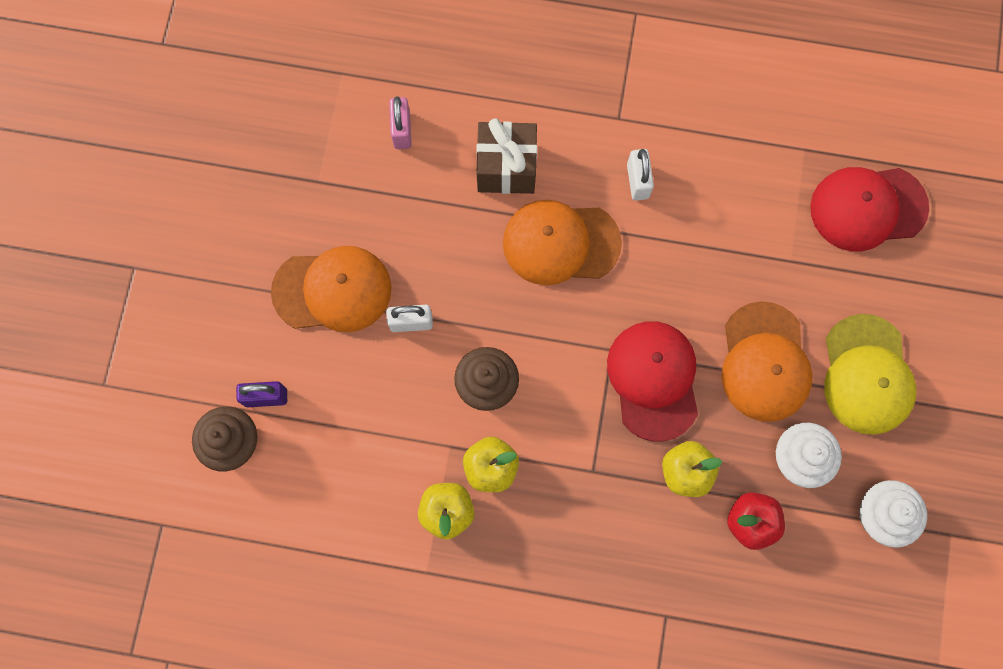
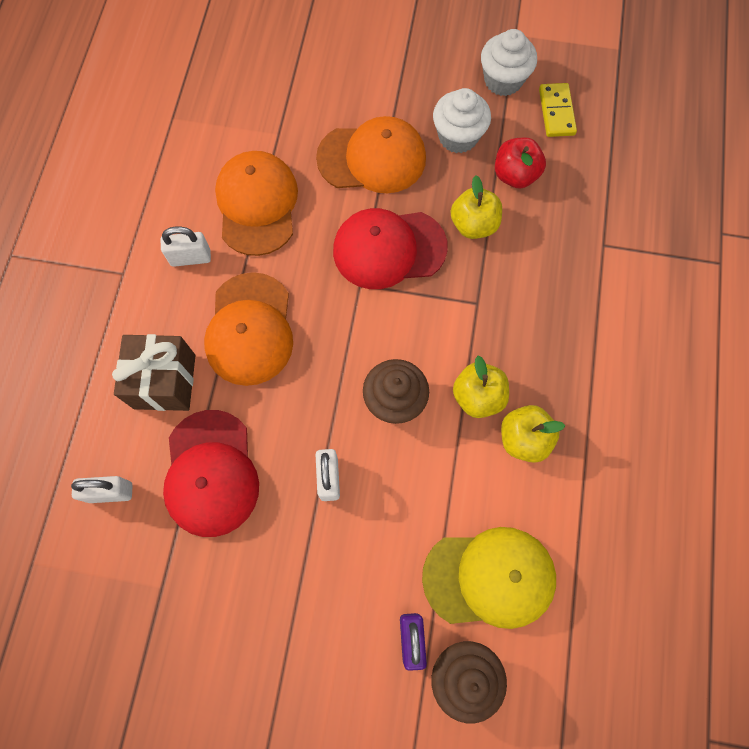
camera: 90 degrees left, 5 degrees down
(332, 290) = (290, 566): orange cap -> orange cap (257, 204)
(402, 130) = (110, 492): pink padlock -> white padlock
(840, 577) = (556, 112): none -> yellow domino
(867, 208) = (232, 73): red cap -> red cap (211, 473)
(867, 375) = (383, 83): yellow cap -> yellow cap (489, 577)

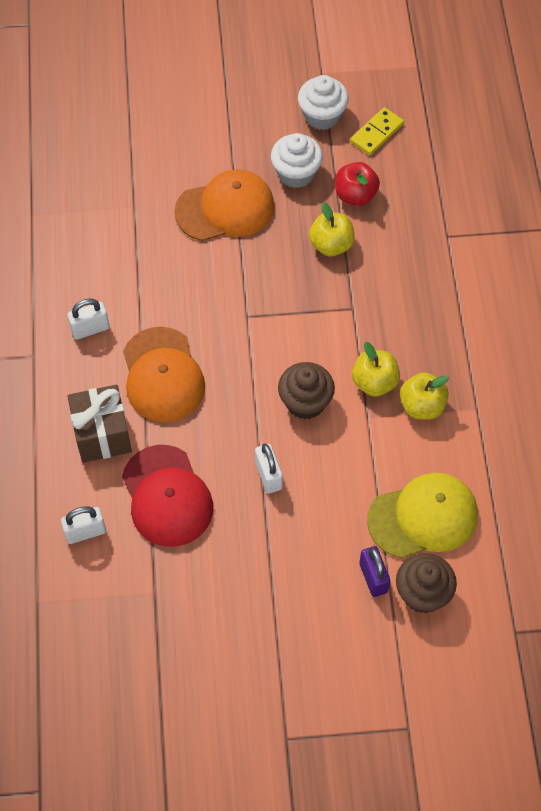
camera: 15 degrees left, 10 degrees down
(257, 204) = (135, 271): orange cap -> none
(389, 249) = (263, 281): red cap -> none
(556, 112) = (377, 133): yellow domino -> yellow domino turned 60 degrees clockwise

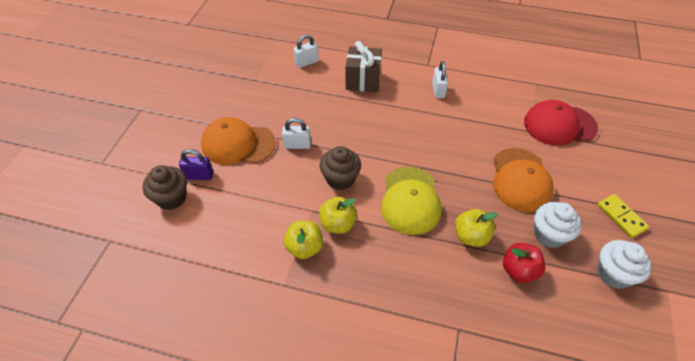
camera: 110 degrees right, 10 degrees down
(85, 532) = (306, 62): white padlock -> white padlock turned 60 degrees clockwise
(162, 375) = (392, 114): orange cap -> orange cap (238, 144)
(167, 496) = (309, 97): red cap -> red cap (559, 125)
(377, 133) = (589, 312): yellow domino -> yellow domino (621, 217)
(423, 517) = (221, 217): yellow cap -> yellow cap (410, 200)

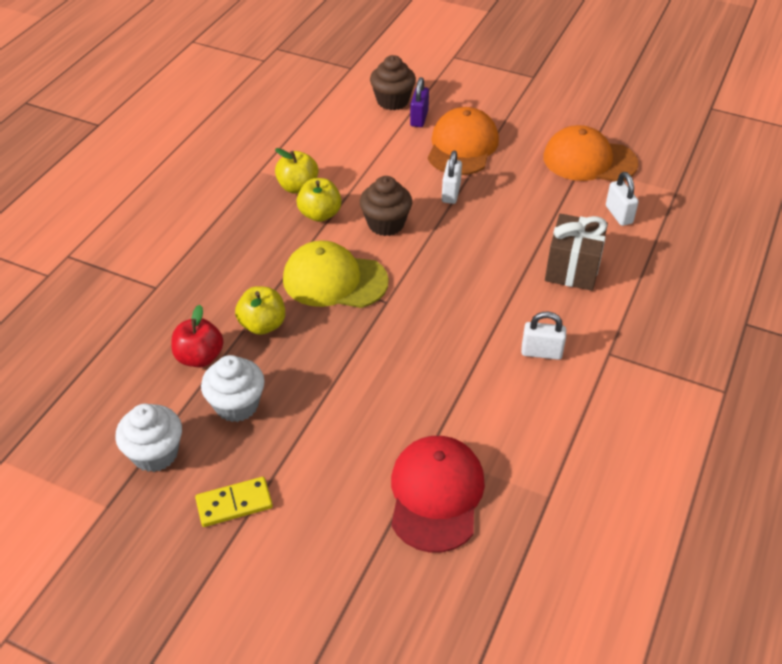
camera: 100 degrees right, 5 degrees down
(520, 180) = (335, 403): orange cap -> orange cap (589, 160)

